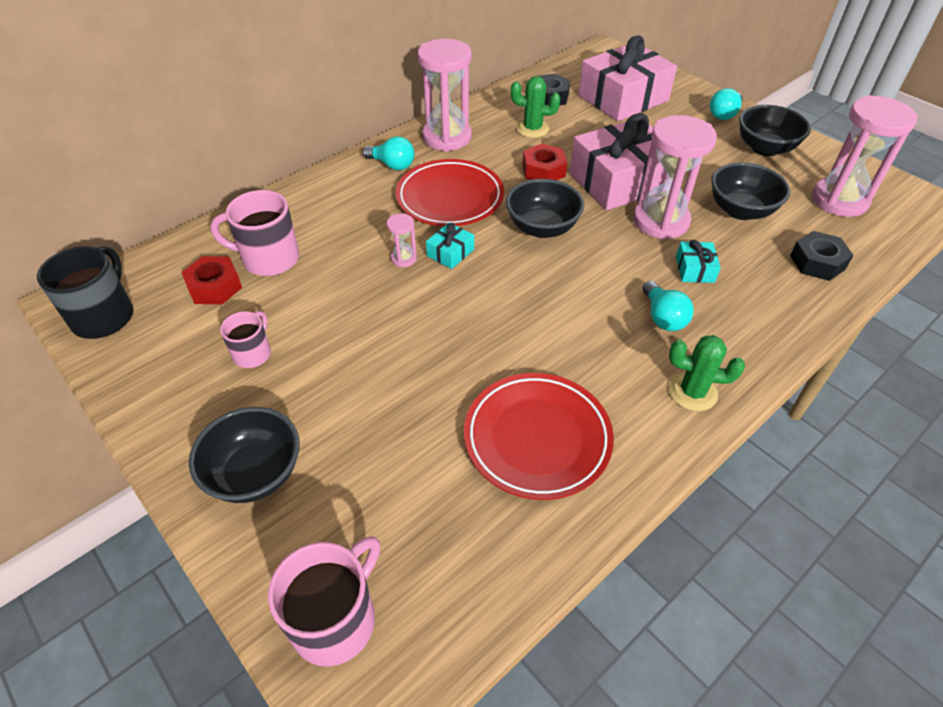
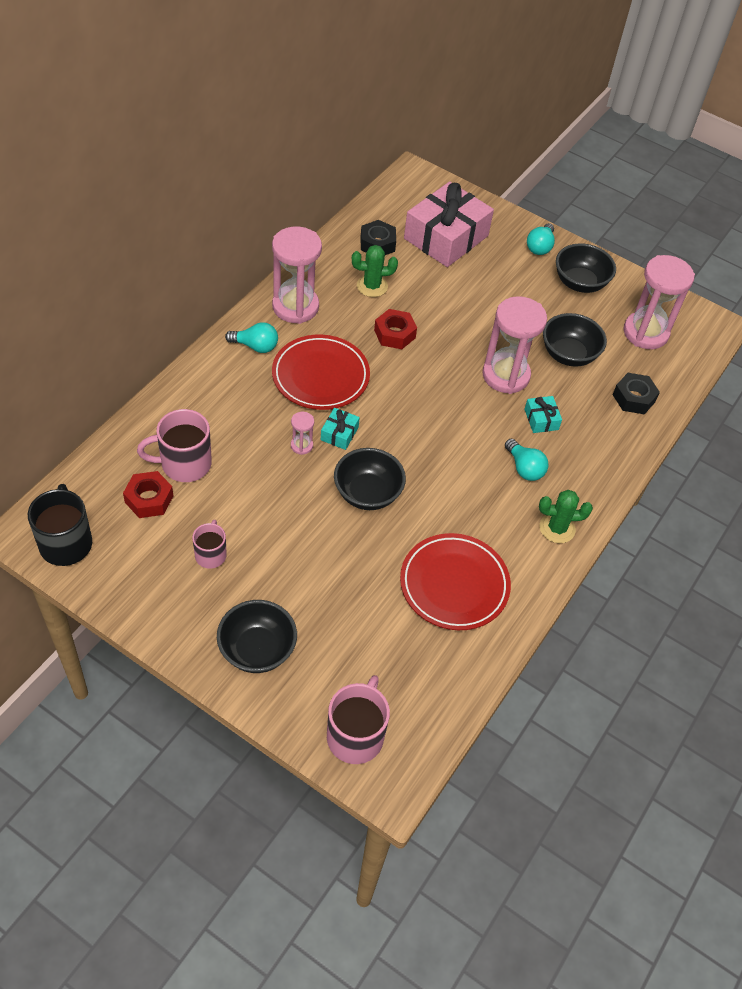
camera: 20 degrees left, 5 degrees up
(542, 228) = (409, 397): black bowl -> black bowl (367, 493)
(620, 181) = (464, 336): pink gift -> none

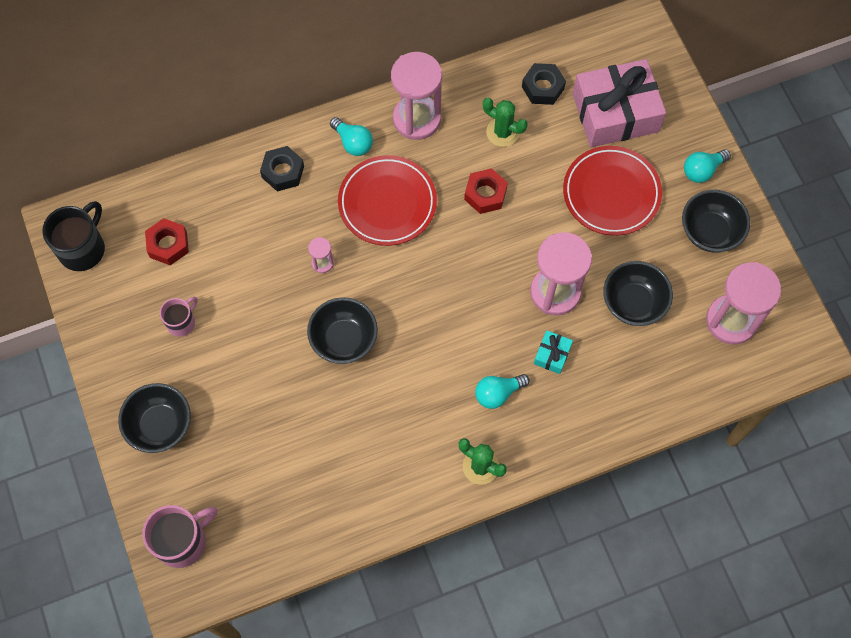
camera: 40 degrees right, 15 degrees up
(184, 464) = (216, 227): pink mug -> none
(339, 433) = (362, 269): turquoise gift -> none
(454, 585) = (352, 464): red plate -> red plate (611, 193)
(524, 468) = (498, 393): turquoise light bulb -> turquoise light bulb turned 60 degrees clockwise
(633, 398) = (659, 382): black nut -> black nut (283, 172)

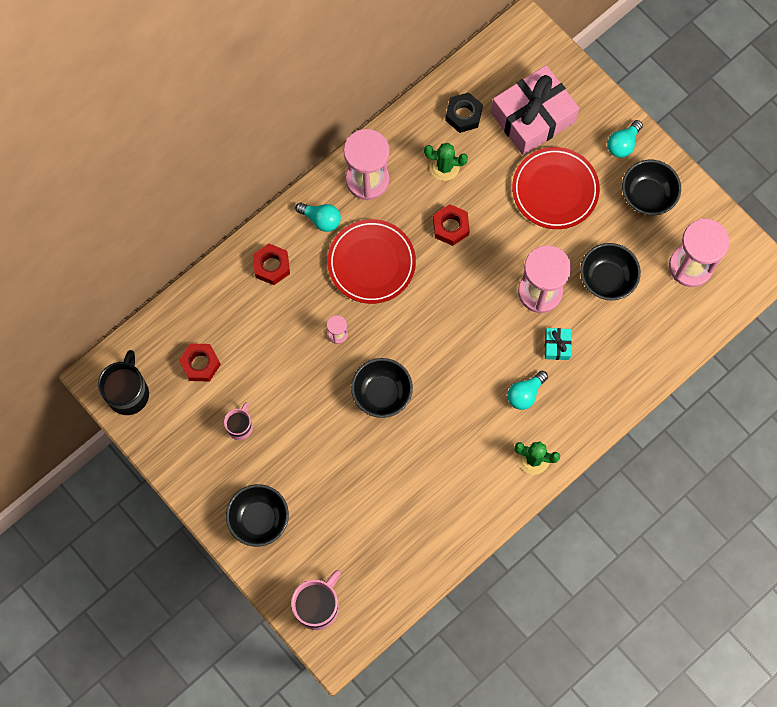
camera: 20 degrees left, 5 degrees up
(283, 172) = (271, 266): black nut -> red nut

